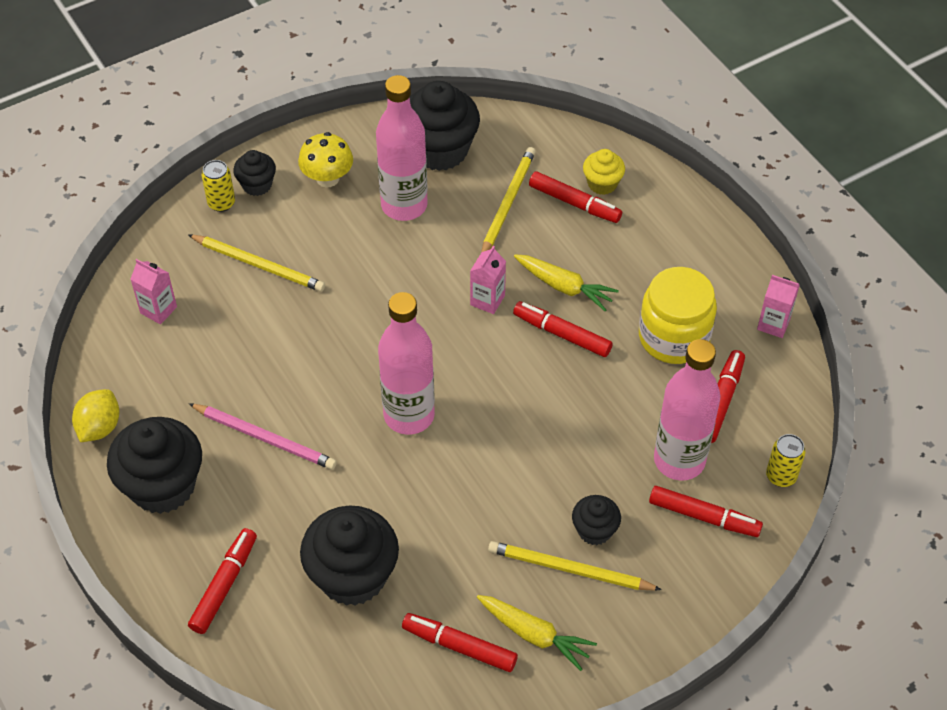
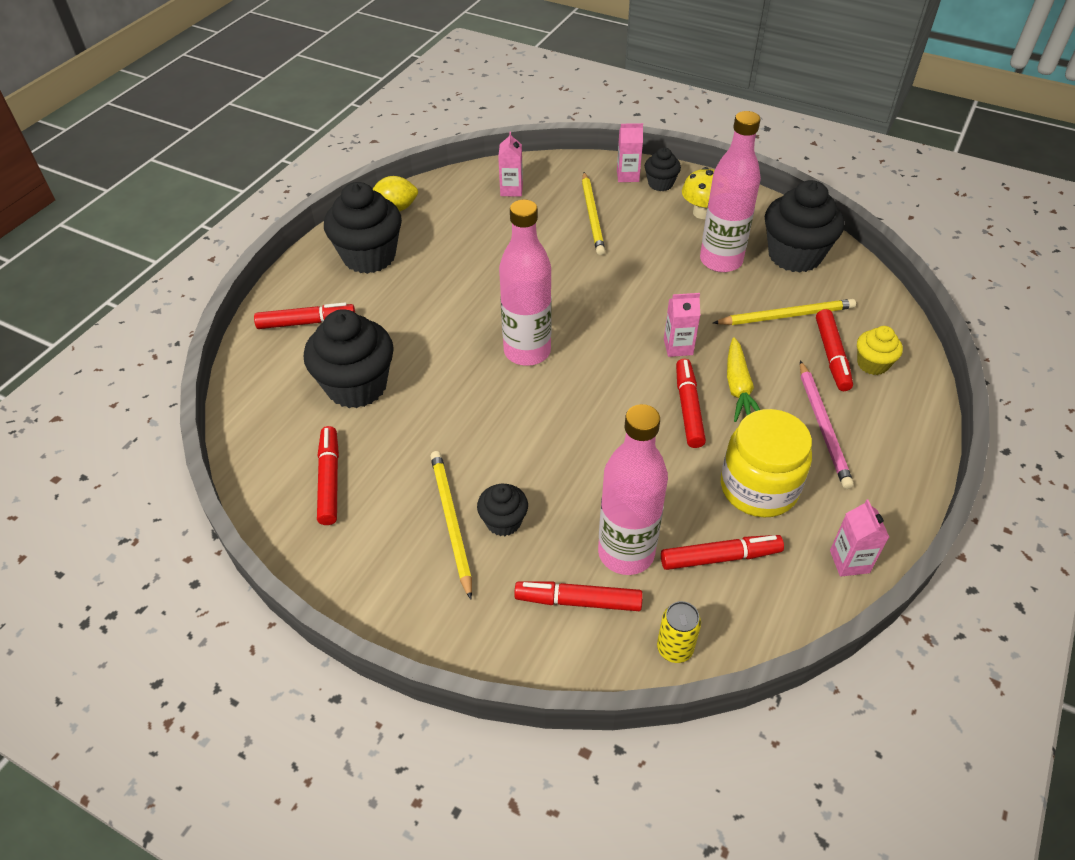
camera: 60 degrees right, 5 degrees down
(221, 203) = (627, 176): yellow can -> pink carton
(264, 438) = (445, 285): pink pencil -> pink pencil (823, 426)
(534, 635) = (369, 526): yellow carrot -> none
(704, 516) = (578, 601): red marker -> red marker turned 105 degrees clockwise

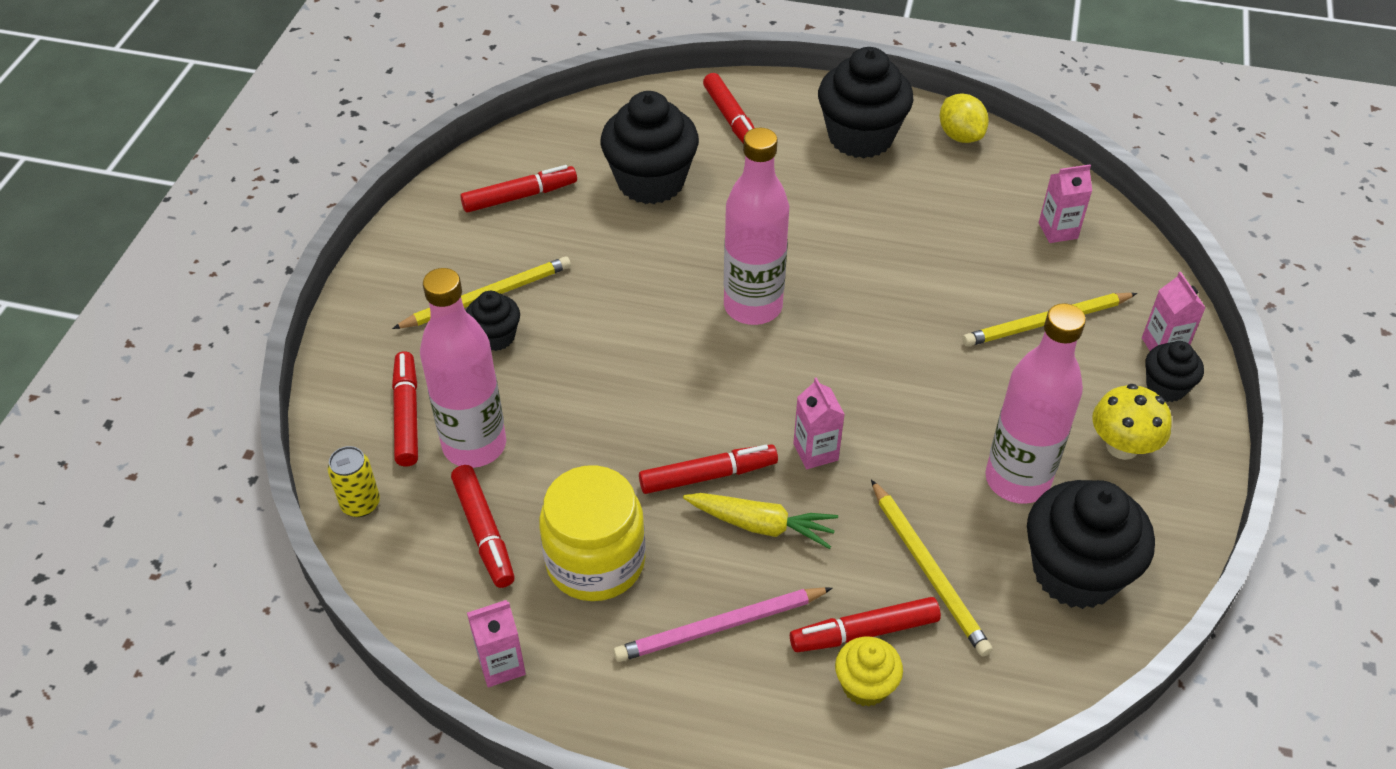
camera: 75 degrees right, 0 degrees up
(738, 388) = (761, 525): yellow carrot -> yellow carrot turned 150 degrees counterclockwise

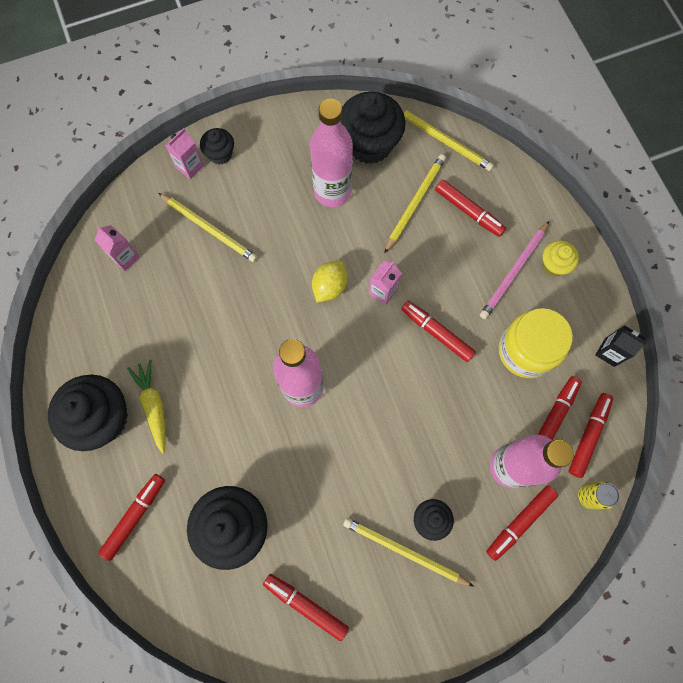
camera: 125 degrees left, 25 degrees up
(425, 555) = (588, 435): none -> red marker
(501, 665) = (609, 352): pink carton -> black carton
(721, 627) = (514, 271): pink pencil -> pink pencil turned 90 degrees clockwise
(761, 525) = (446, 289): yellow carrot -> yellow carrot (154, 406)
(865, 685) = (494, 196): yellow cupcake -> yellow cupcake (554, 265)
(960, 136) = (63, 357): yellow lemon -> yellow lemon (329, 287)
(1020, 680) = (443, 140): none -> yellow pencil
(1122, 446) = (276, 157): yellow mushroom -> none

